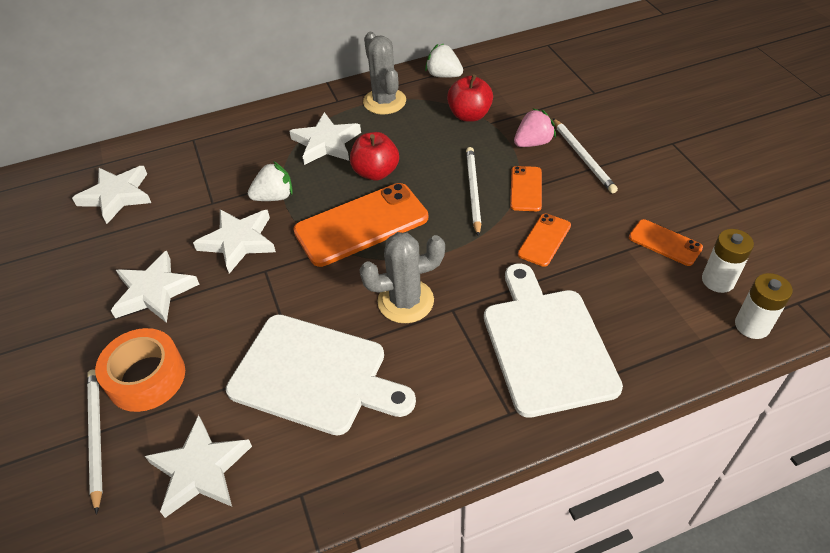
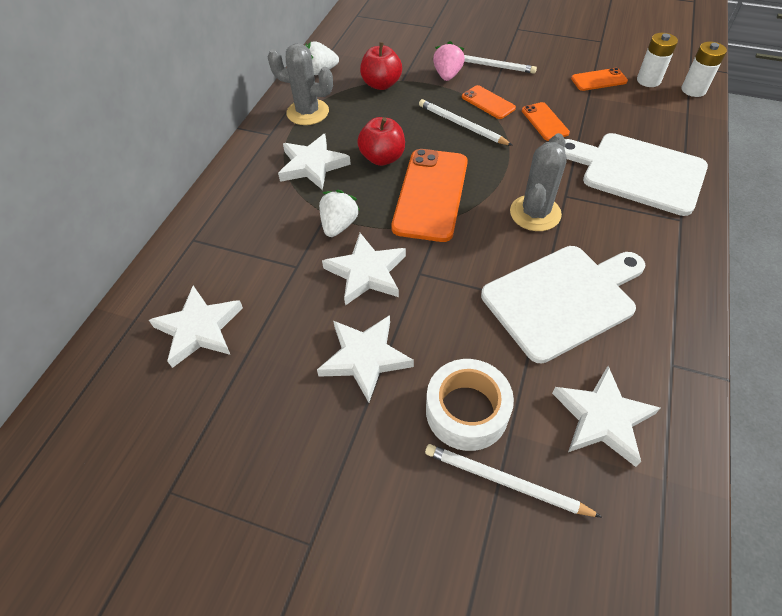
camera: 50 degrees left, 5 degrees up
(146, 377) = (466, 411): orange tape -> white tape

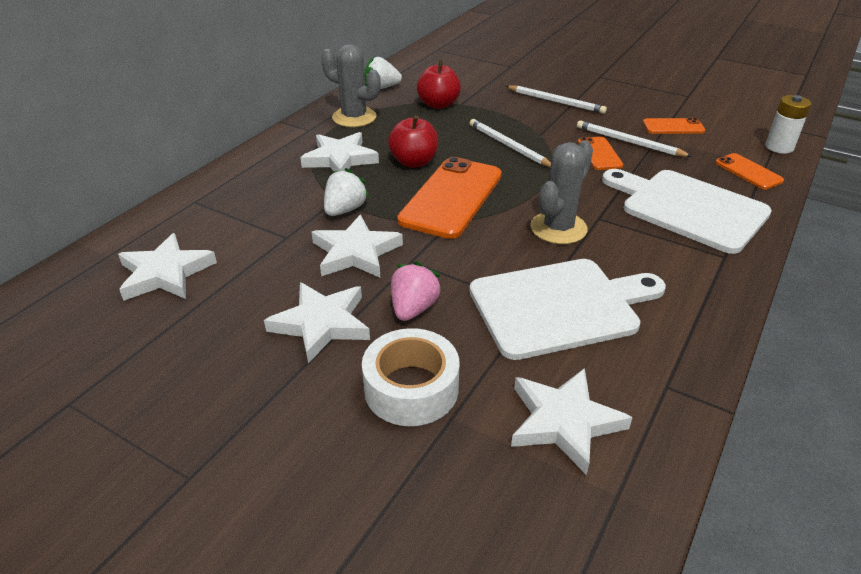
camera: 10 degrees right, 15 degrees down
(447, 75) = (510, 105): pink strawberry -> pink strawberry (413, 308)
(488, 102) = (544, 131): orange phone -> orange phone (748, 172)
(505, 482) = (427, 461): white pencil -> white pencil (629, 142)
(648, 80) = (729, 133): white battery -> none

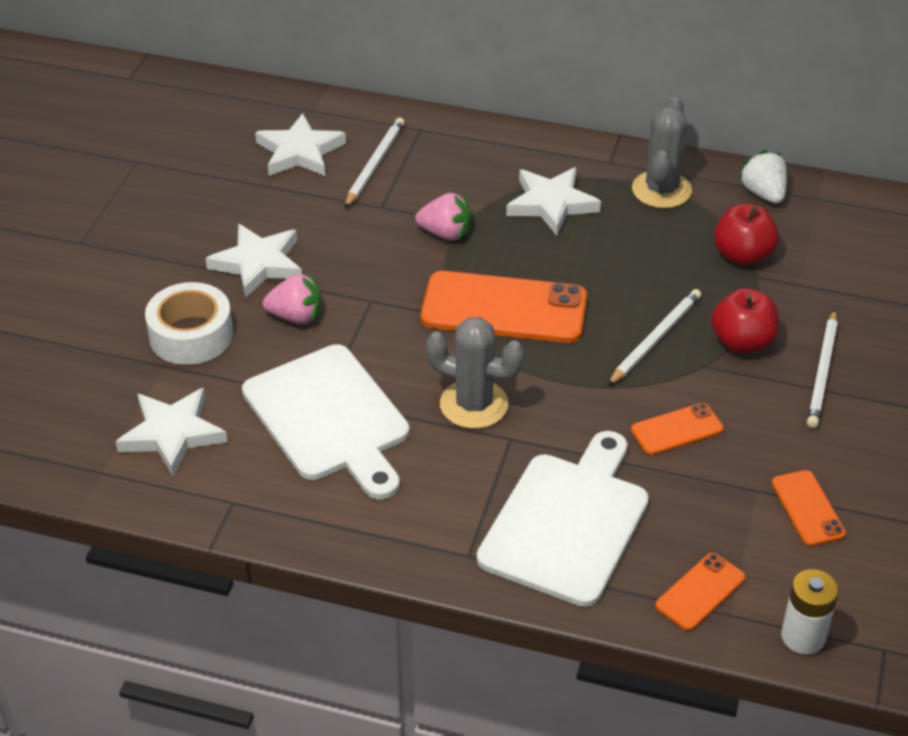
camera: 75 degrees right, 5 degrees up
(345, 210) = (445, 233): white strawberry -> pink strawberry
(356, 252) = (372, 259): white star -> none
(414, 162) = (572, 263): red apple -> red apple (742, 342)
(629, 142) = (729, 459): white pencil -> white pencil (374, 164)

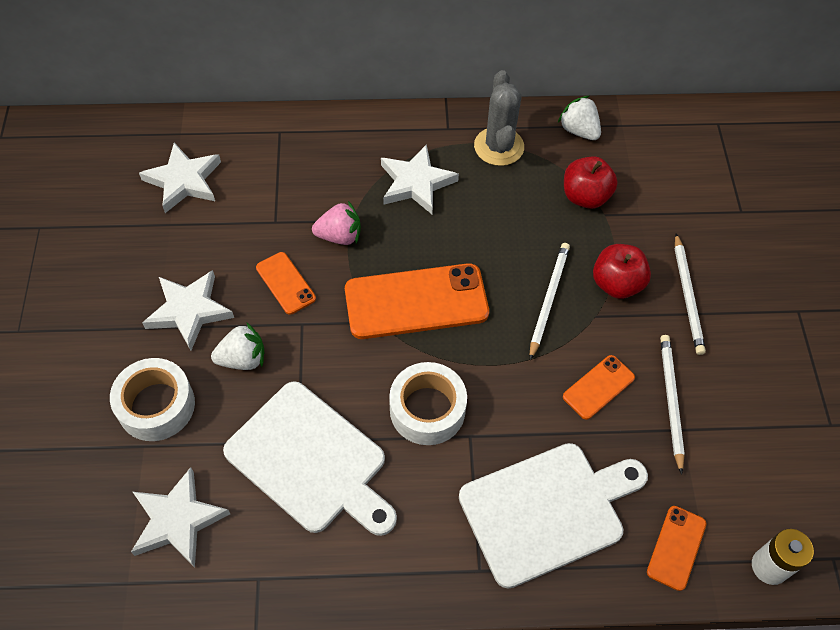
camera: 20 degrees left, 15 degrees up
(296, 316) = (243, 359): pink strawberry -> white strawberry
(374, 164) = (253, 178): white pencil -> white pencil (670, 401)
(474, 404) = (427, 409): grey cactus -> white tape
(567, 523) = (547, 510): white cutting board -> white cutting board turned 60 degrees clockwise
(808, 508) = (726, 436): orange phone -> orange phone (286, 283)

